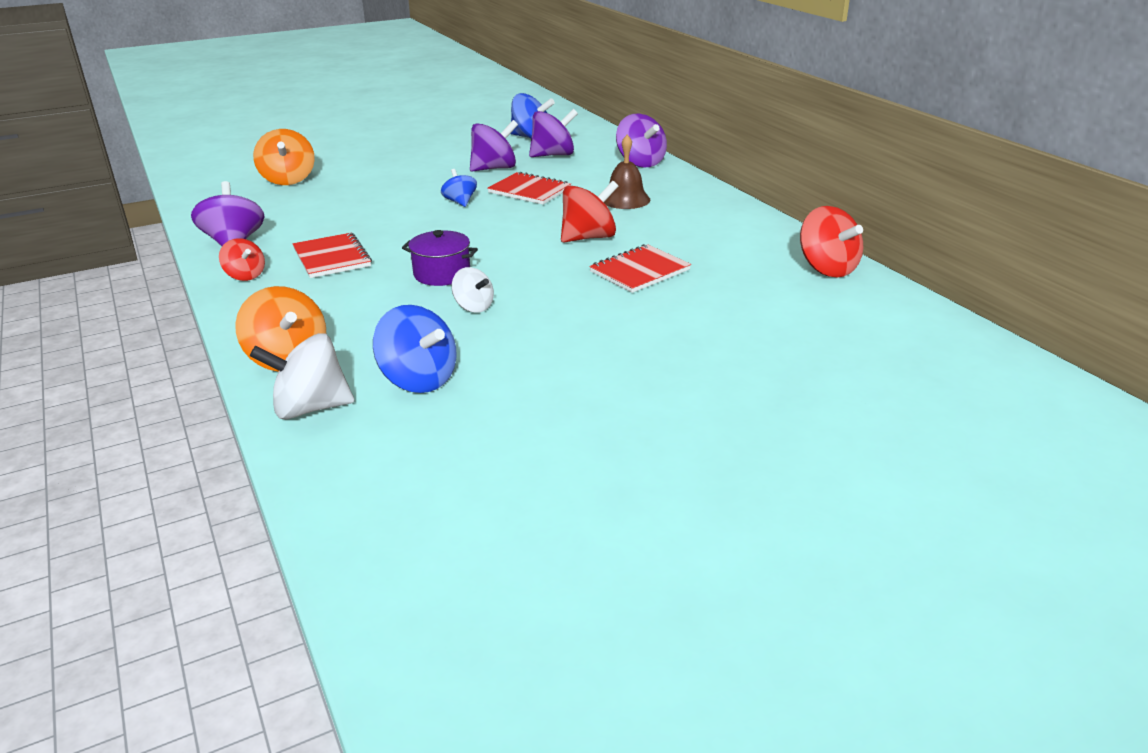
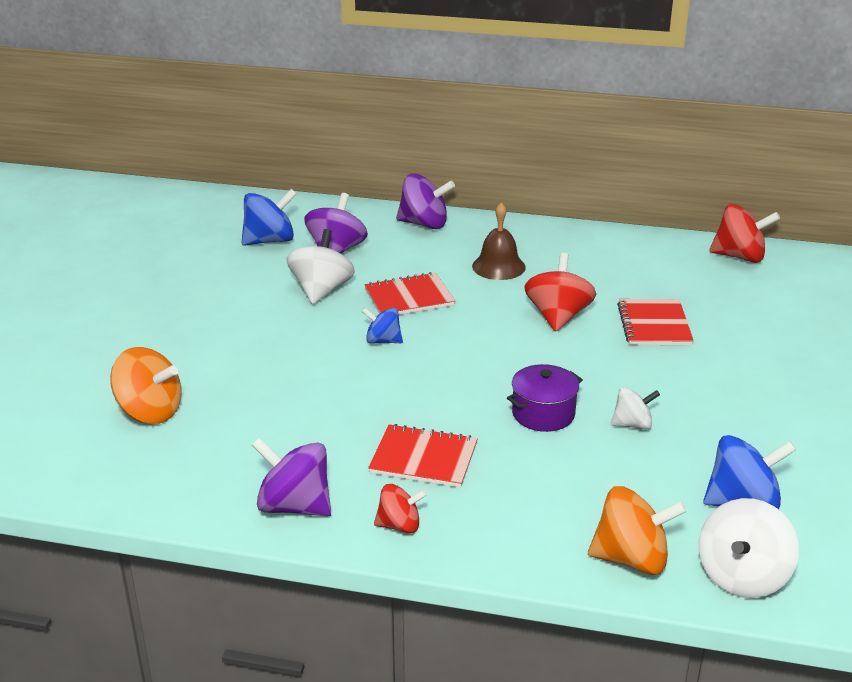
camera: 50 degrees left, 0 degrees up
(494, 168) = (321, 290): purple spinning top -> white spinning top

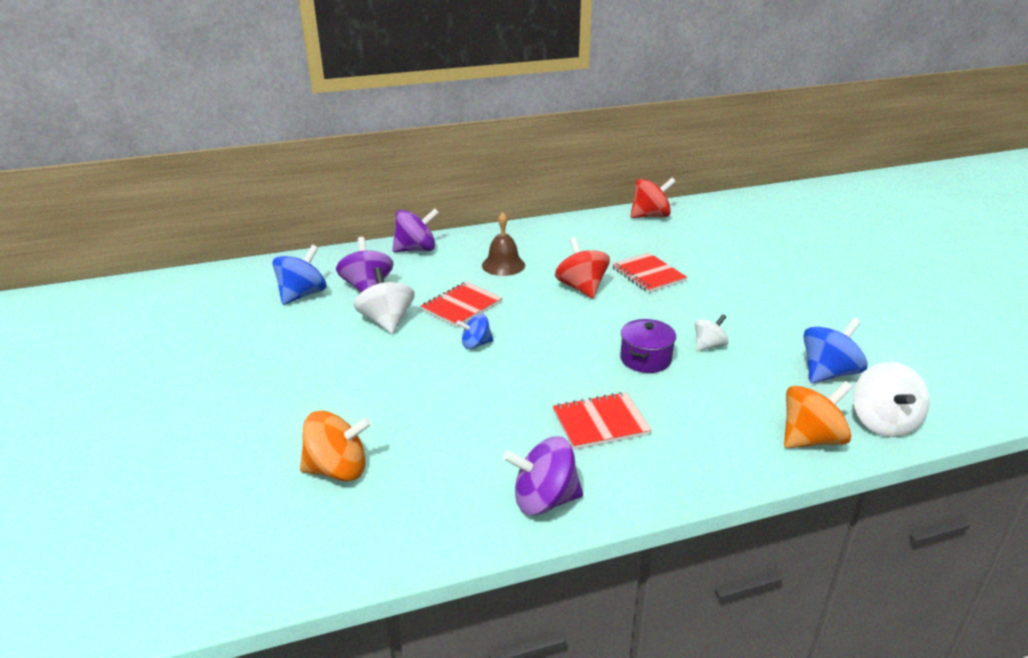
camera: 30 degrees left, 0 degrees up
(399, 525) = (638, 481): red spinning top -> none

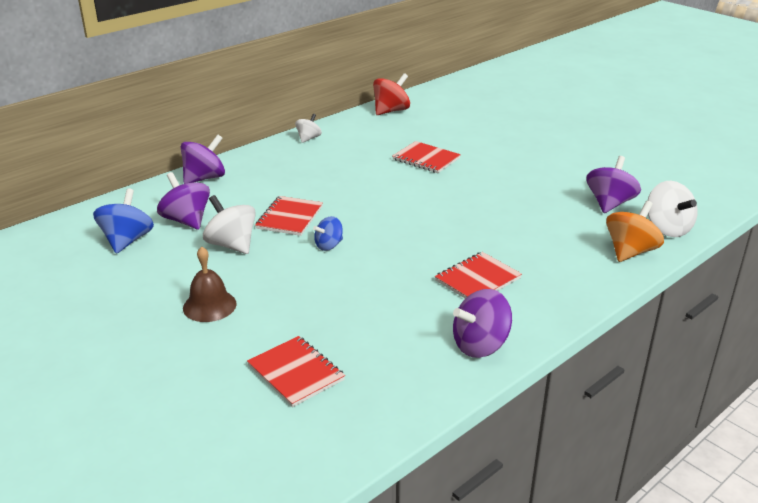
camera: 25 degrees left, 0 degrees up
(338, 470) = (296, 373): orange spinning top -> red notebook
(503, 265) = (297, 176): brown bell -> brown bell (209, 305)
(581, 288) = (380, 181): red spinning top -> none
(645, 359) = (474, 224): purple pot -> none
(709, 346) = (513, 203): white spinning top -> white spinning top (308, 138)
(828, 373) = (609, 204): blue spinning top -> purple spinning top

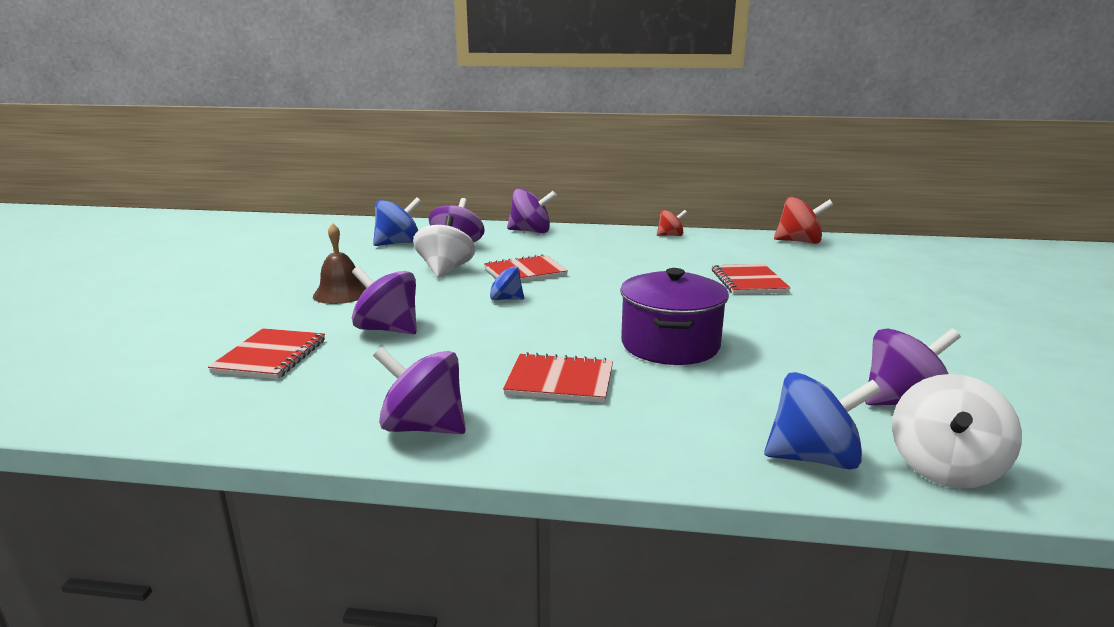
camera: 50 degrees right, 10 degrees down
(308, 138) = (670, 235): white spinning top -> red spinning top
(316, 309) = (388, 329): none -> purple spinning top
(477, 226) = (670, 345): none -> purple pot
(630, 252) = (814, 458): orange spinning top -> blue spinning top

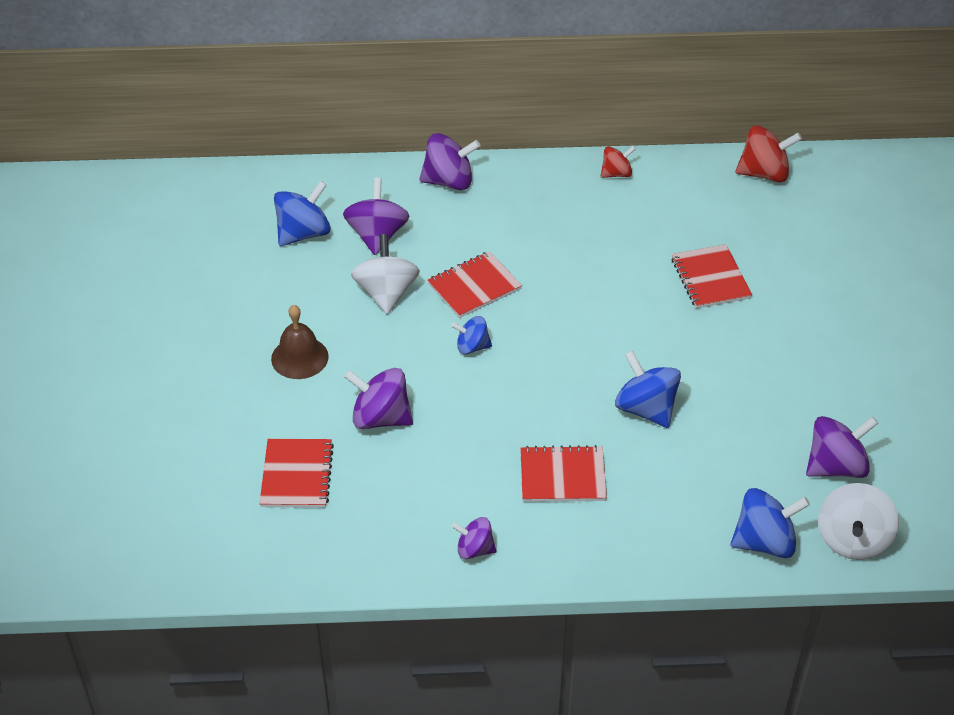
camera: 10 degrees left, 25 degrees up
(423, 427) = (474, 549): purple spinning top -> purple spinning top, size x0.60
(670, 345) = (646, 409): purple pot -> blue spinning top

